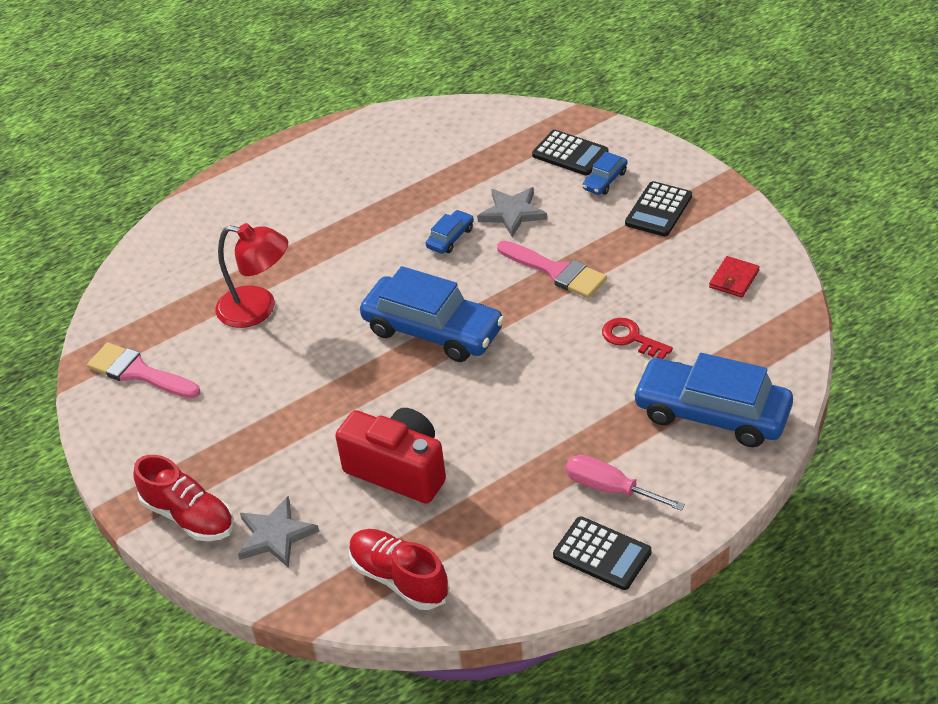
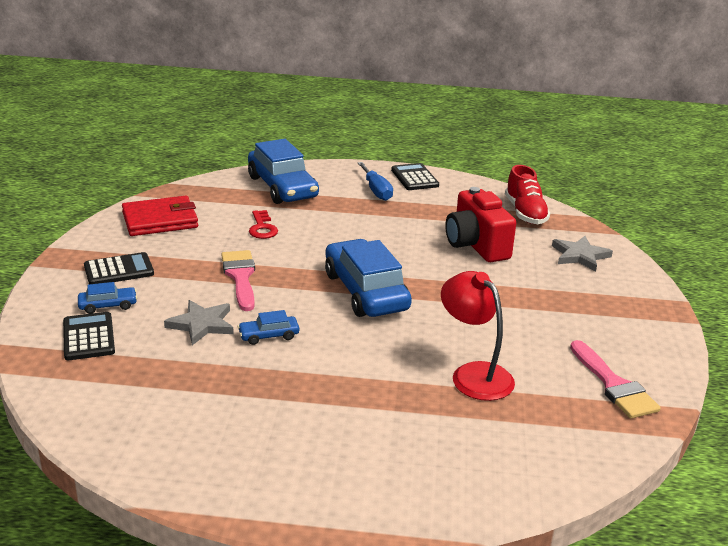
camera: 145 degrees left, 15 degrees down
(189, 516) = (630, 287): red shoe -> none
(610, 489) = (376, 191): pink screwdriver -> blue screwdriver
(734, 279) = (160, 220): red wallet -> red wallet, size x1.93

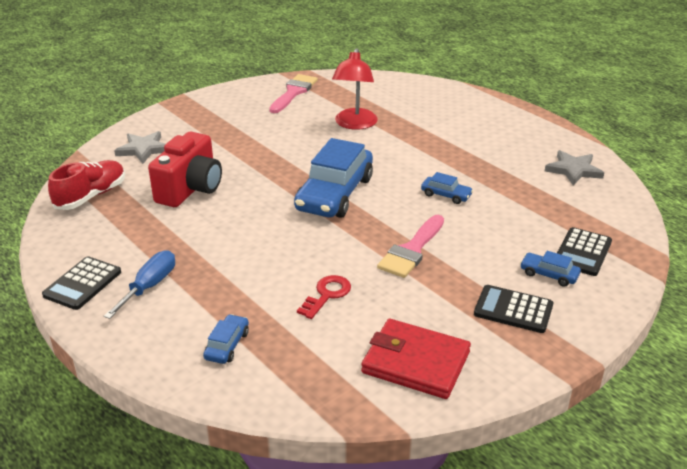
camera: 135 degrees left, 5 degrees up
(201, 324) = (486, 224): grey star -> grey star (573, 170)
(282, 187) = (227, 345): blue car -> blue car, size x0.44

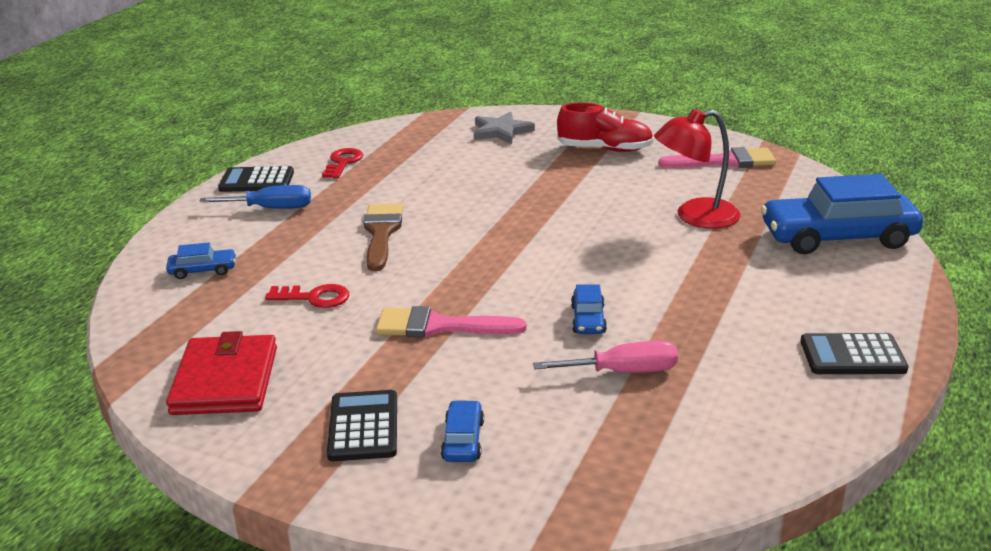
camera: 65 degrees right, 5 degrees down
(91, 196) = (395, 138): red shoe -> red shoe (605, 149)
(105, 231) = (343, 162): none -> red key
(190, 189) = (450, 174): red camera -> none
(254, 242) = (381, 233): none -> brown brush
(335, 194) = (517, 249): blue car -> blue car (838, 237)
(510, 201) = (623, 372): none -> pink screwdriver
(573, 170) = (777, 410): grey star -> none
(582, 252) = (542, 460): black calculator -> black calculator (852, 356)

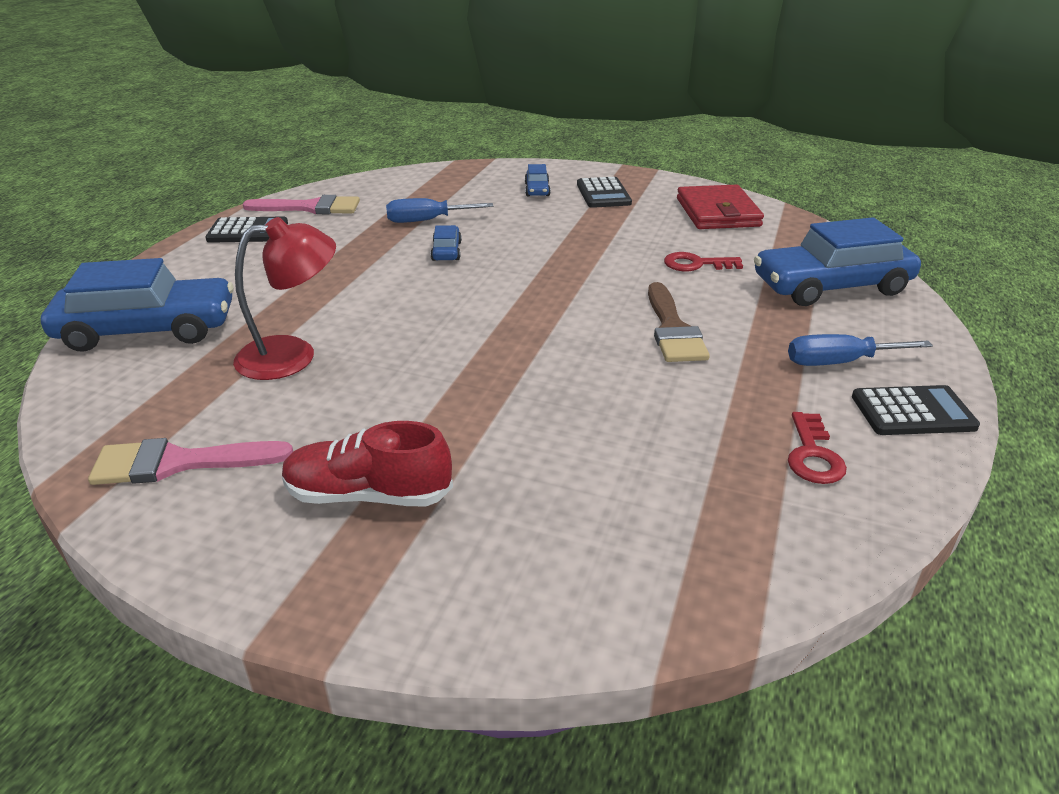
camera: 175 degrees right, 5 degrees up
(203, 270) = (831, 286): blue car -> blue car, size x2.27
(439, 326) = (573, 245): pink brush -> pink brush (310, 208)
(501, 131) = (562, 554): grey star -> none
(623, 372) = (426, 220): pink screwdriver -> blue screwdriver

